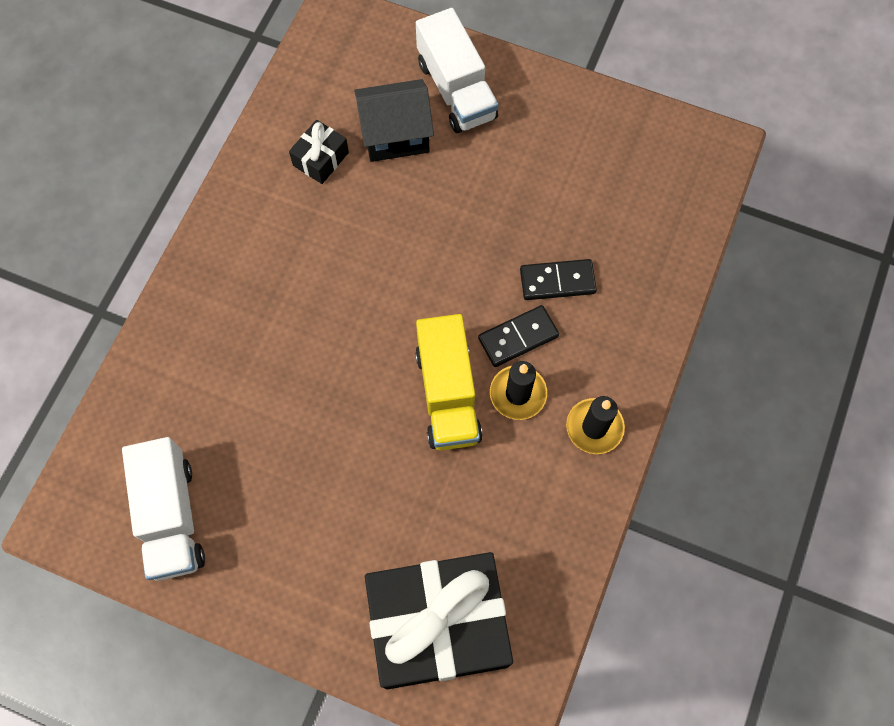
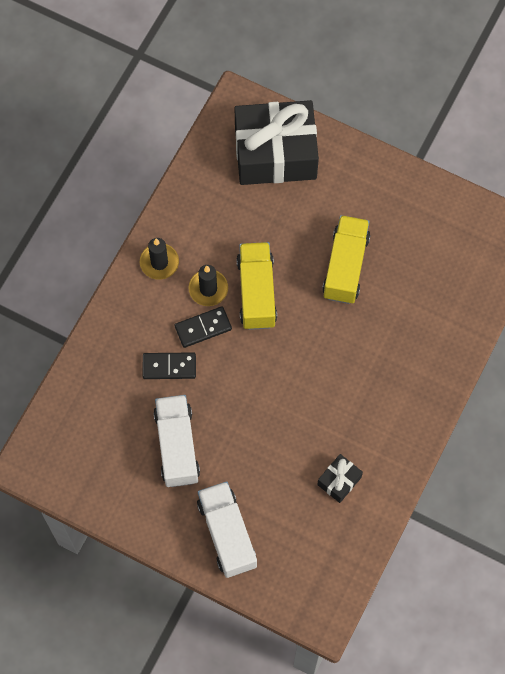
camera: 175 degrees left, 0 degrees up
(171, 517) = (444, 229): white truck -> white truck (177, 446)
(320, 444) = (345, 266): none -> yellow truck
(395, 135) = (279, 496): black house -> none

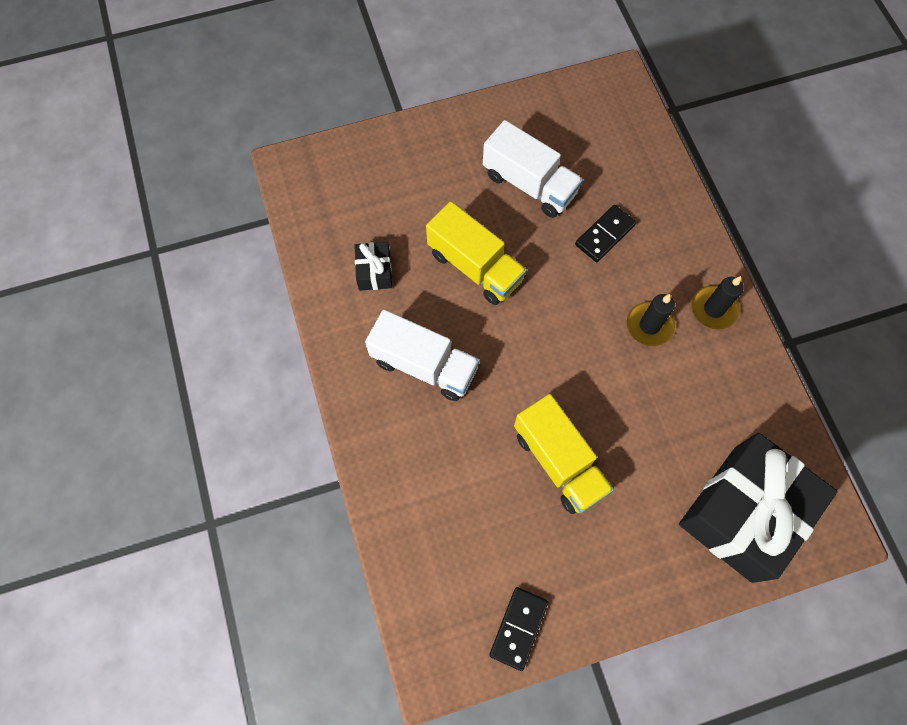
camera: 135 degrees right, 0 degrees up
(203, 328) = (615, 289): black domino -> black domino (518, 628)
(227, 534) = (422, 159): white truck -> white truck (424, 365)
(256, 292) = (607, 361): yellow truck -> yellow truck (475, 266)

